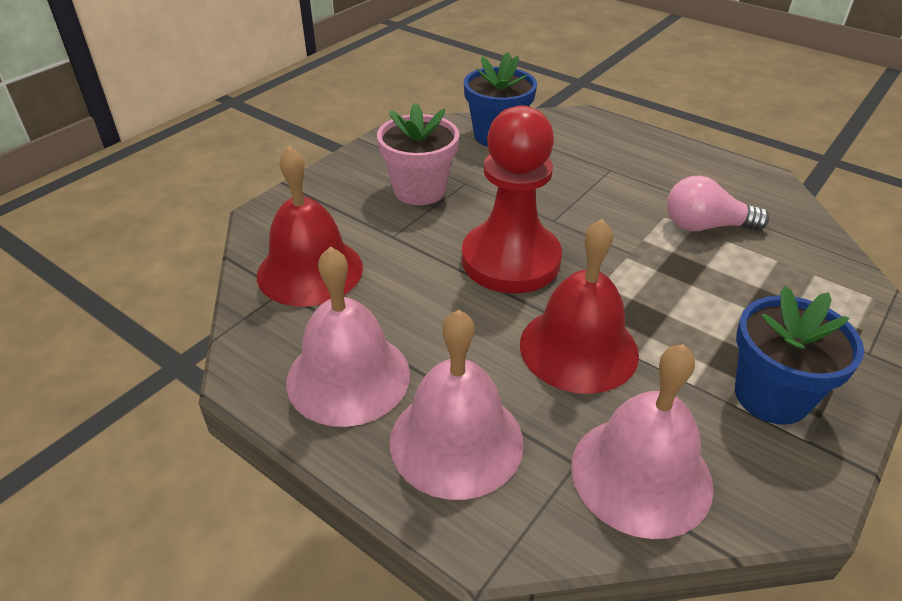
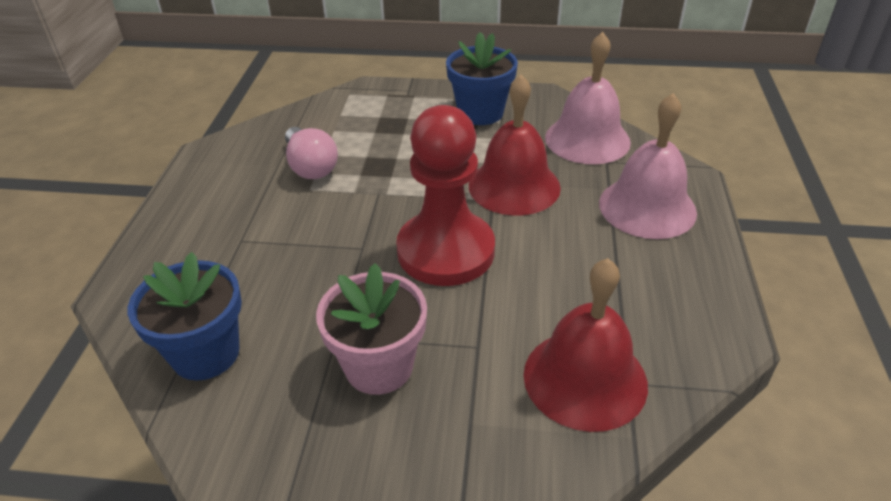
camera: 120 degrees left, 0 degrees up
(348, 377) = (662, 280): pink bell -> none

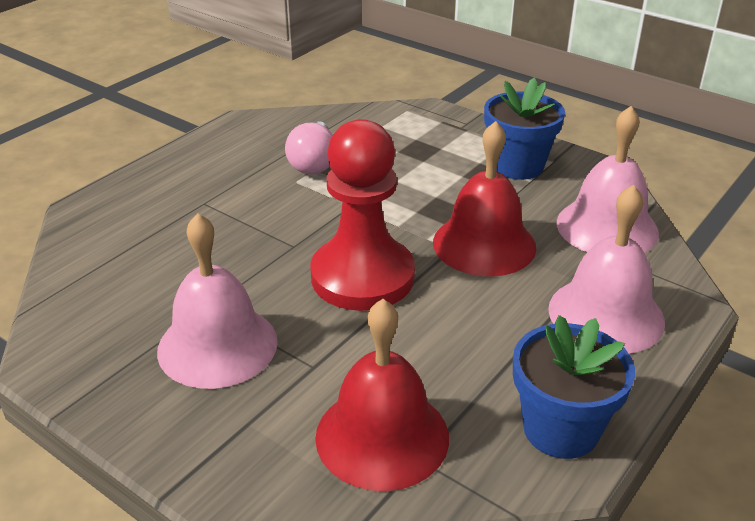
camera: 30 degrees right, 5 degrees down
(205, 353) = (102, 278): blue flower pot -> blue flower pot (560, 429)
(379, 366) = (217, 345): pink flower pot -> pink bell

